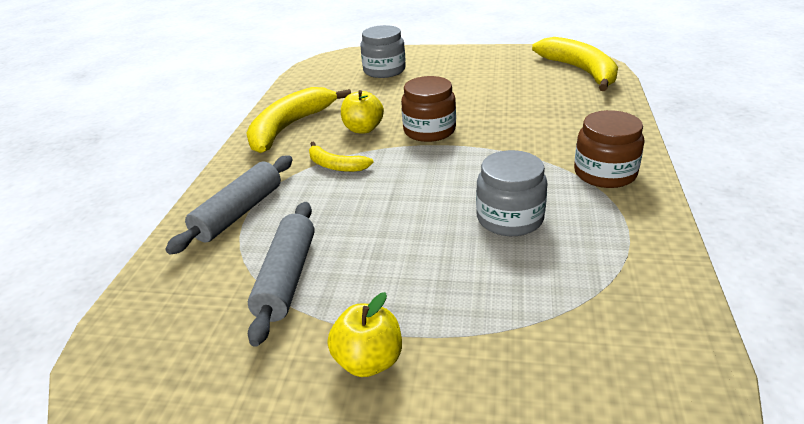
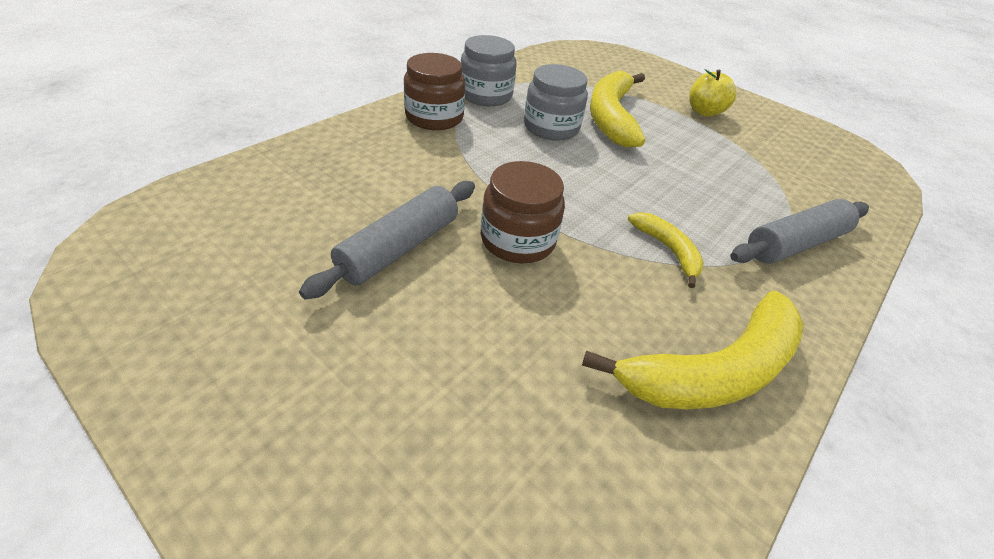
camera: 155 degrees left, 10 degrees up
(287, 278) = (747, 167): grey rolling pin -> grey rolling pin (399, 248)
(363, 129) = (598, 294): yellow apple -> none
(384, 70) = (424, 471): grey jar -> grey jar (486, 95)
(581, 71) = (183, 224): yellow banana -> yellow banana (611, 117)

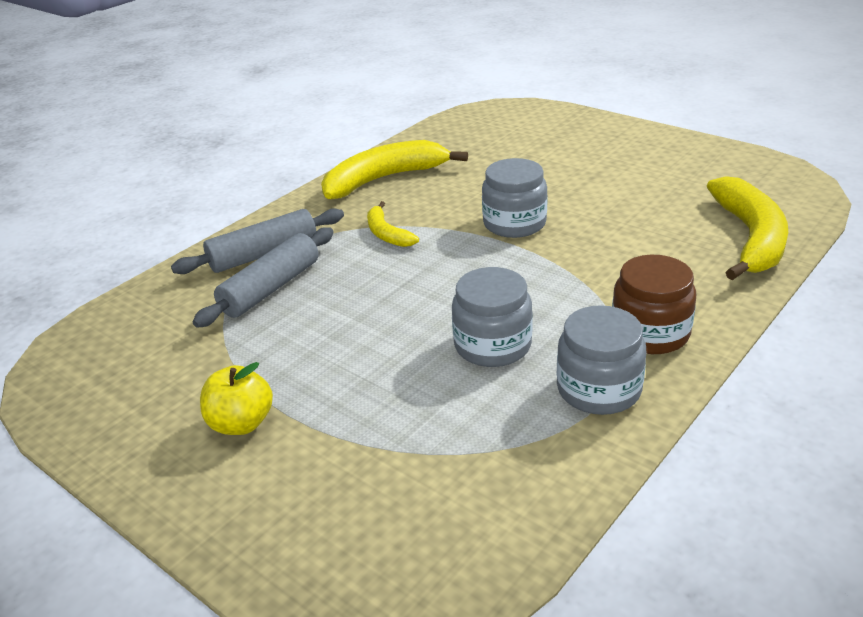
camera: 175 degrees left, 10 degrees down
(399, 248) = (605, 207): grey rolling pin -> grey rolling pin (271, 288)
(518, 240) = (514, 223): brown jar -> grey jar
(611, 117) = (404, 381): yellow banana -> yellow banana (750, 238)

